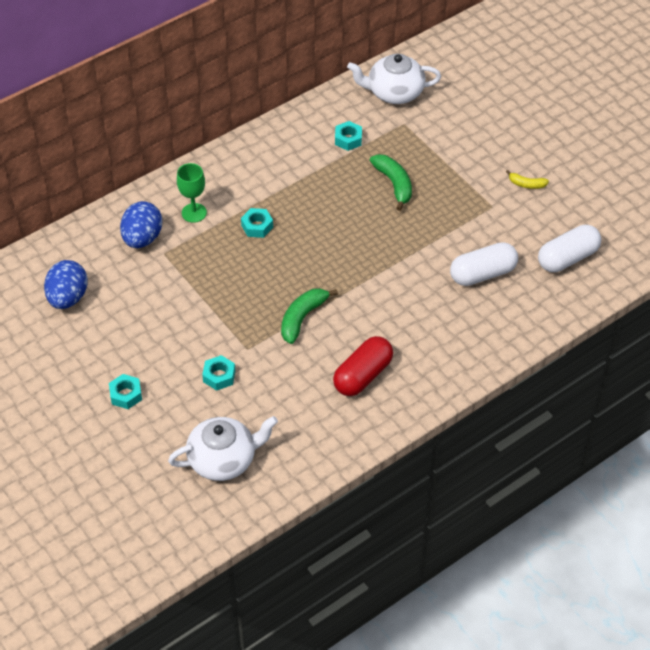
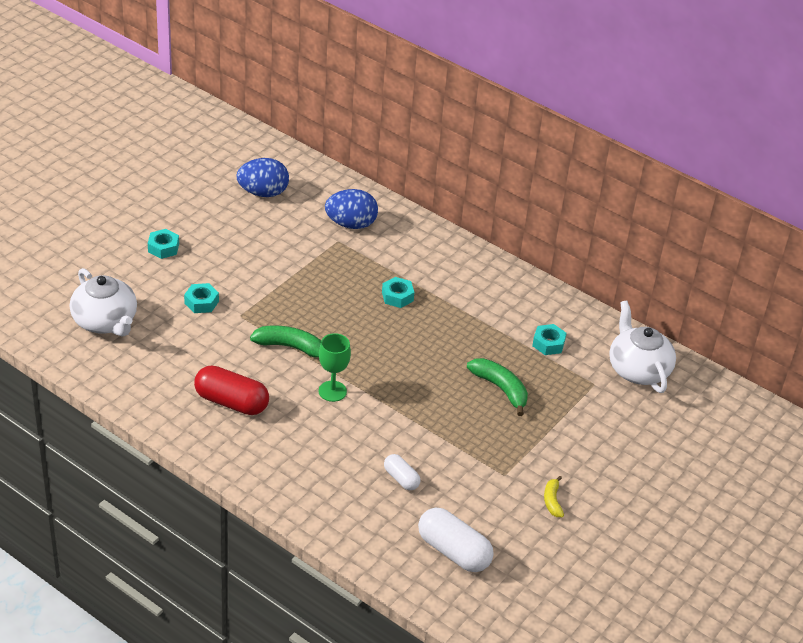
camera: 70 degrees right, 10 degrees down
(194, 213) = (397, 251): green goblet -> green goblet (332, 391)
(394, 184) = (500, 389): green banana -> green banana turned 90 degrees counterclockwise
(482, 274) = (401, 478): white capsule -> white capsule, size x0.56

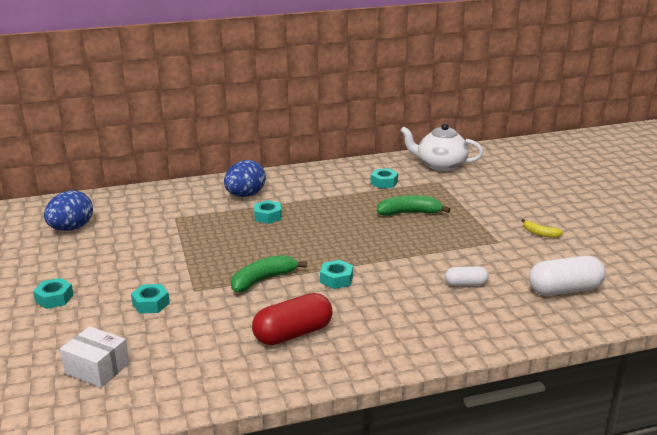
camera: 50 degrees left, 15 degrees down
(105, 322) = (97, 368): white teapot -> white box
(332, 391) = (336, 279): green goblet -> turquoise nut
(351, 224) = (165, 206): blue egg -> blue egg (245, 195)

